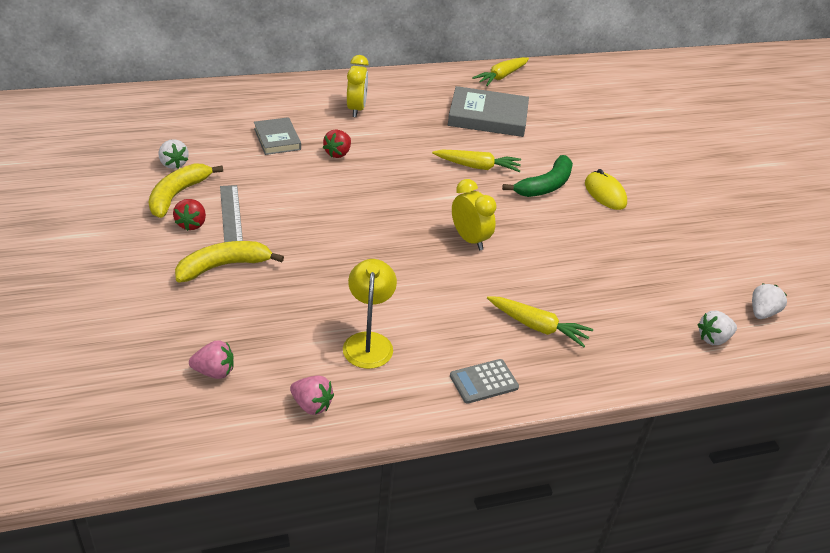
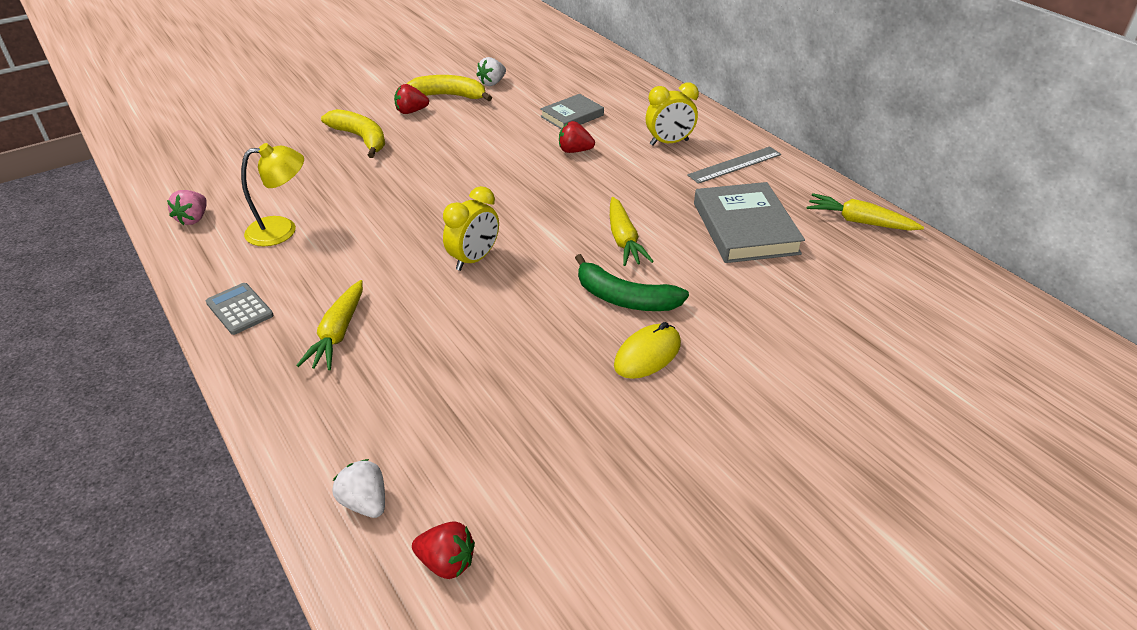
camera: 75 degrees right, 0 degrees up
(214, 372) = (226, 167): pink strawberry -> none
(231, 216) = (432, 125): grey ruler -> grey ruler (734, 165)
(762, 312) = (446, 562): white strawberry -> red strawberry

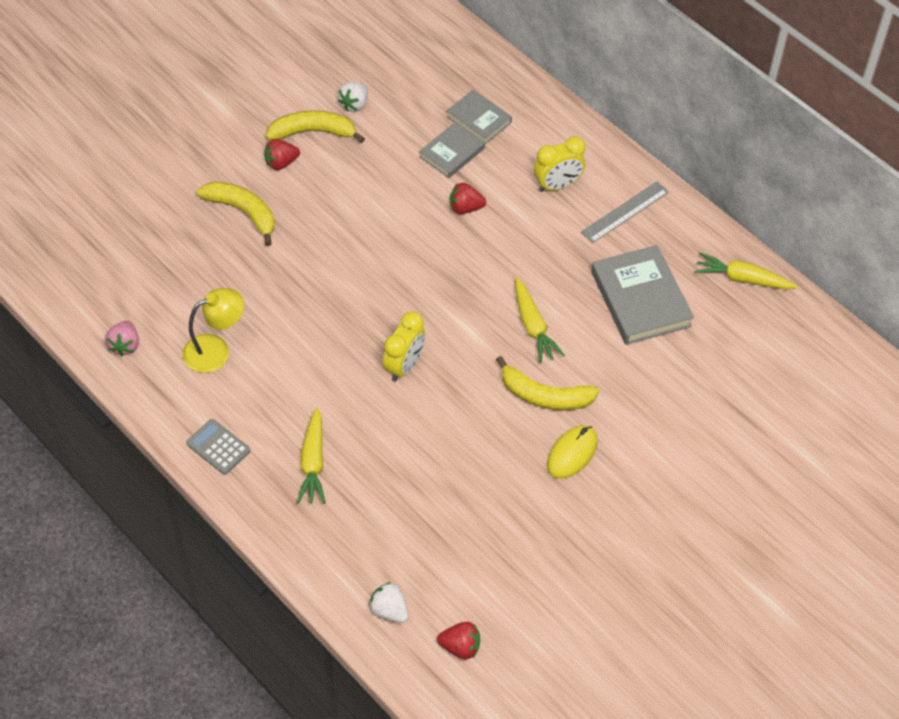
camera: 10 degrees left, 15 degrees up
(602, 98) = (479, 119): none -> grey book
(625, 298) = (545, 396): green banana -> yellow banana

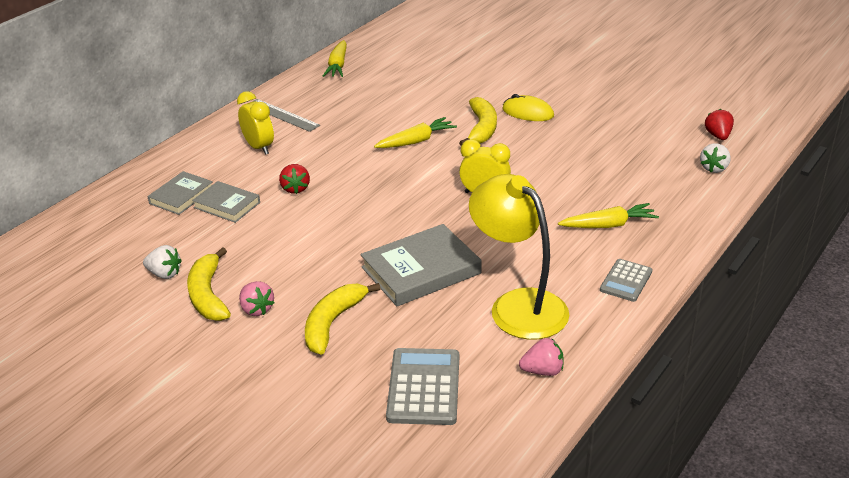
camera: 100 degrees left, 20 degrees down
(140, 260) = (424, 387): none -> grey calculator
(216, 350) = (518, 305): yellow lamp -> yellow lamp, size x1.57
(281, 163) = (256, 309): red strawberry -> pink strawberry
(640, 299) = (371, 101): grey book -> grey book (421, 270)

